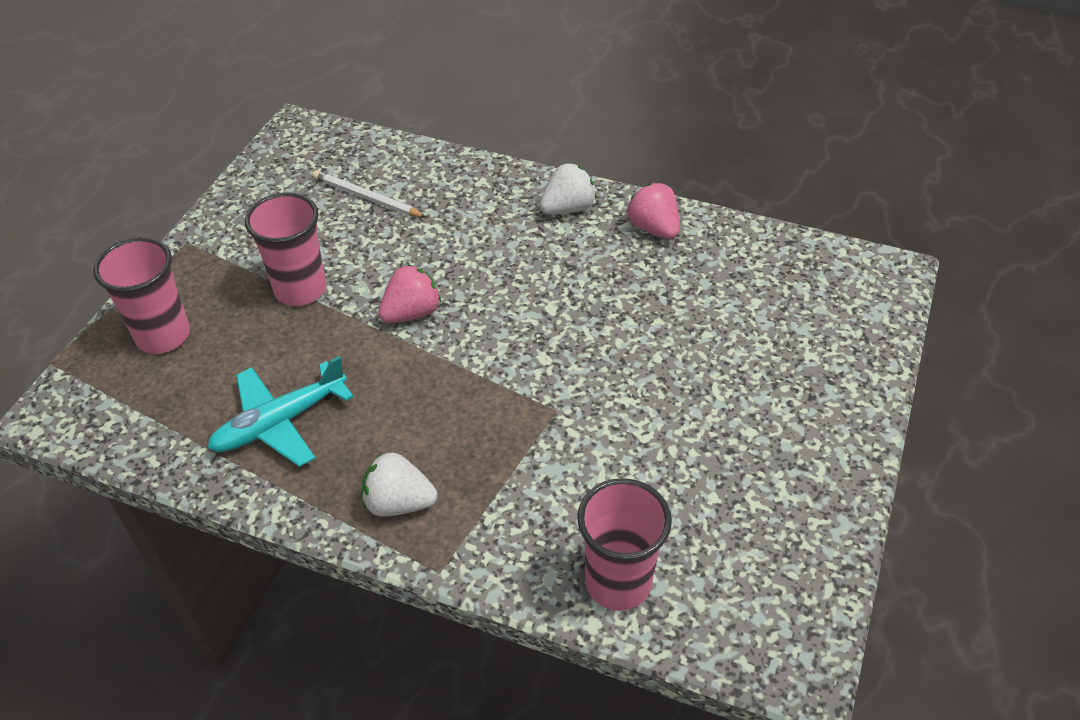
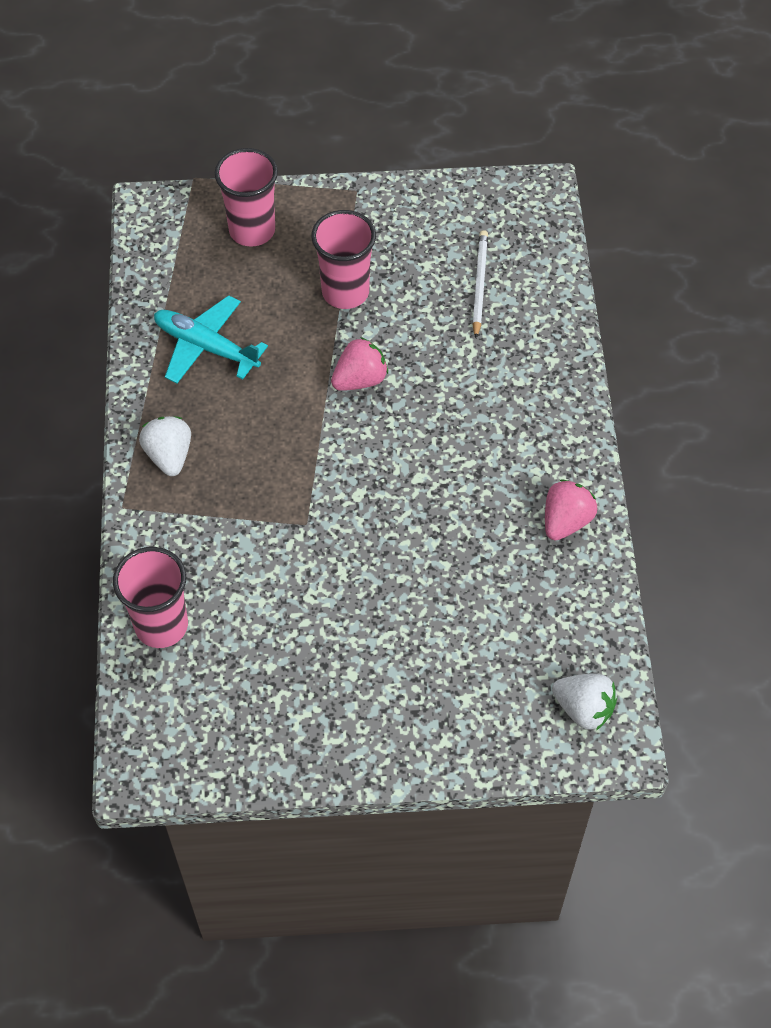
camera: 65 degrees right, 10 degrees up
(411, 313) = (360, 379): pink strawberry -> pink strawberry turned 60 degrees counterclockwise
(568, 208) = (554, 442): white strawberry -> white strawberry (583, 709)

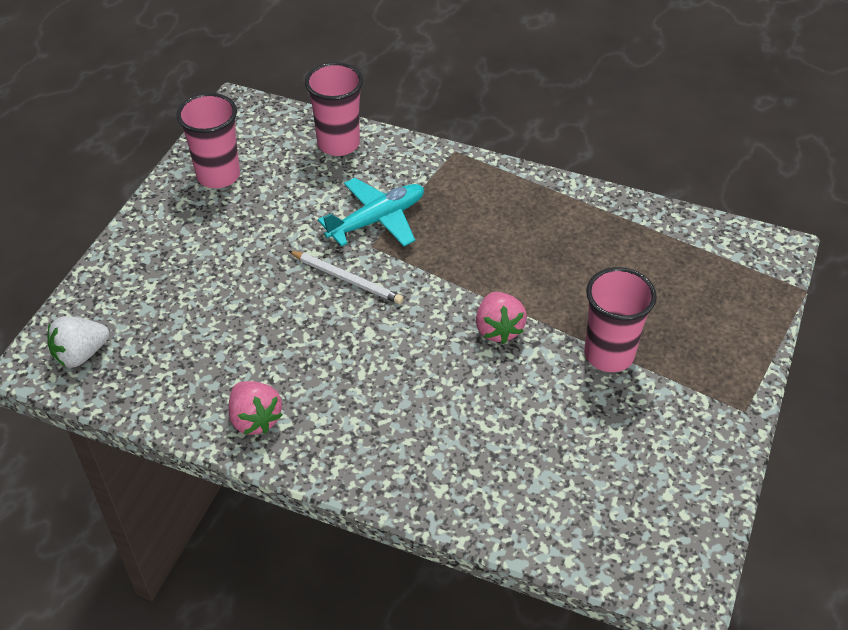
camera: 115 degrees right, 10 degrees down
(169, 456) = (487, 187): white strawberry -> none
(206, 347) = (589, 239): turquoise plane -> turquoise plane (377, 220)
(252, 230) = (718, 311): pink cup -> pink cup (218, 175)
(479, 284) = (569, 467): white pencil -> white pencil (347, 279)

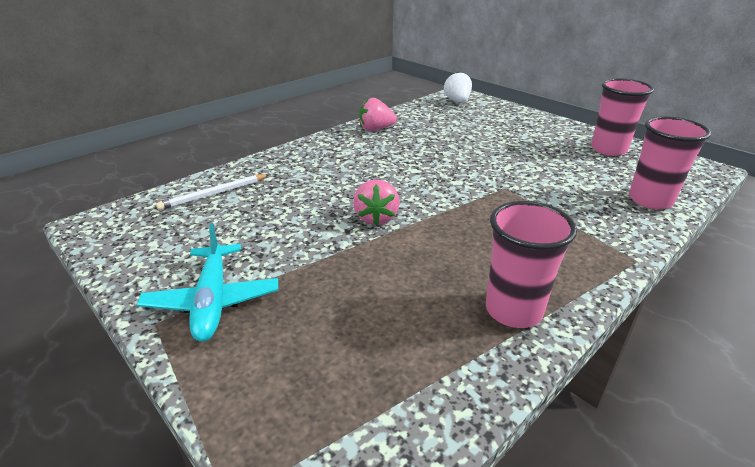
camera: 115 degrees right, 15 degrees down
(347, 279) = (472, 172): white pencil -> white pencil (214, 194)
(377, 220) = (536, 196): turquoise plane -> turquoise plane (212, 300)
(498, 329) = (376, 218): pink strawberry -> pink strawberry turned 105 degrees counterclockwise
(609, 354) = (300, 263): pink cup -> pink cup (513, 310)

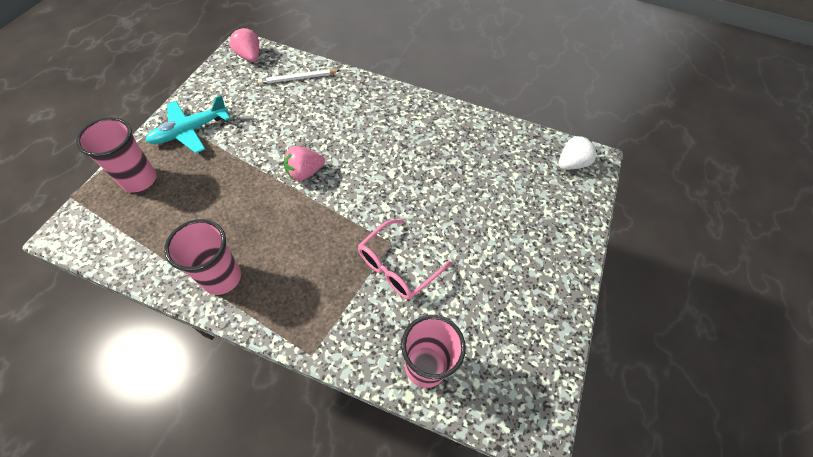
camera: 60 degrees right, 25 degrees up
(214, 194) = (298, 78): white pencil -> white pencil turned 45 degrees counterclockwise
(376, 129) = (455, 123): pink strawberry -> pink strawberry (249, 56)
(534, 190) = (398, 266): none -> pink glasses
(608, 149) = (530, 323): pink cup -> pink cup (139, 179)

